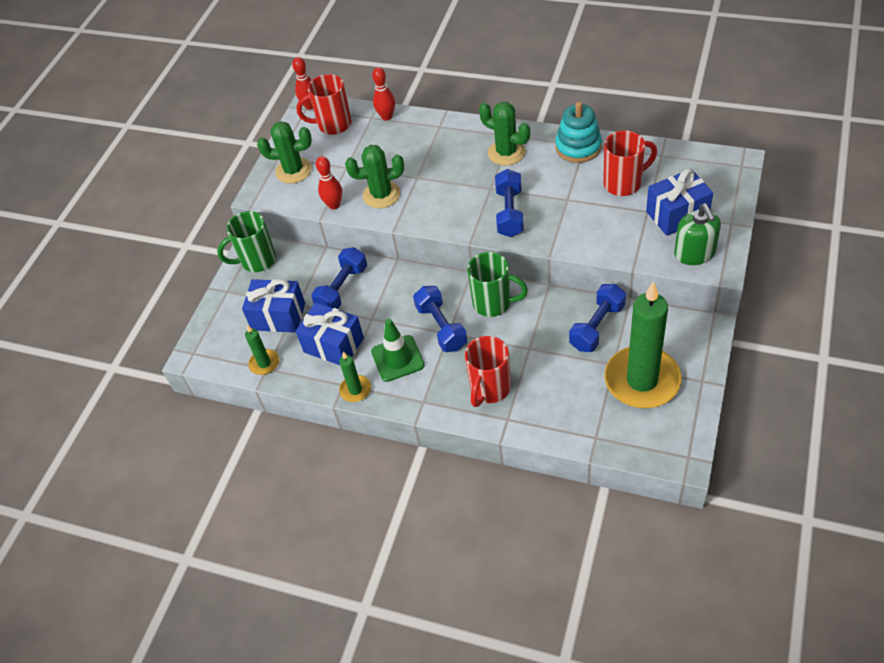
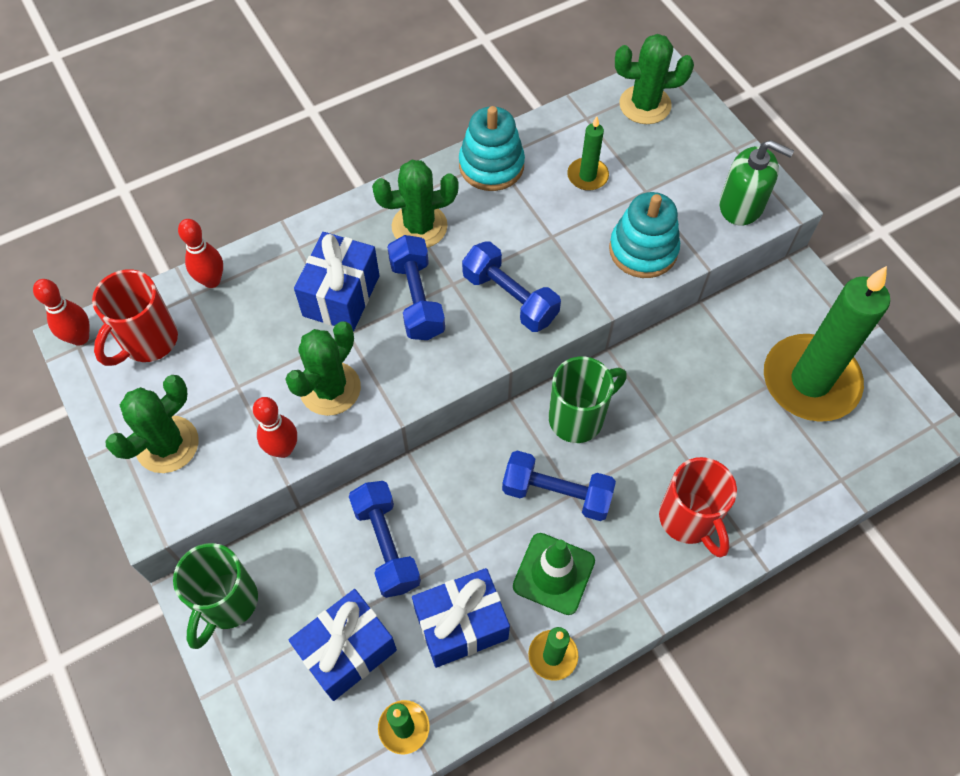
camera: 55 degrees left, 10 degrees up
(597, 326) = (707, 358): blue dumbbell -> blue dumbbell (417, 299)
(607, 237) = (643, 250): none -> turquoise stacking toy
(624, 183) = (587, 176): red mug -> green candle
(677, 215) = (678, 175): blue gift -> blue gift (341, 296)
(705, 169) = (645, 105): none -> green cactus

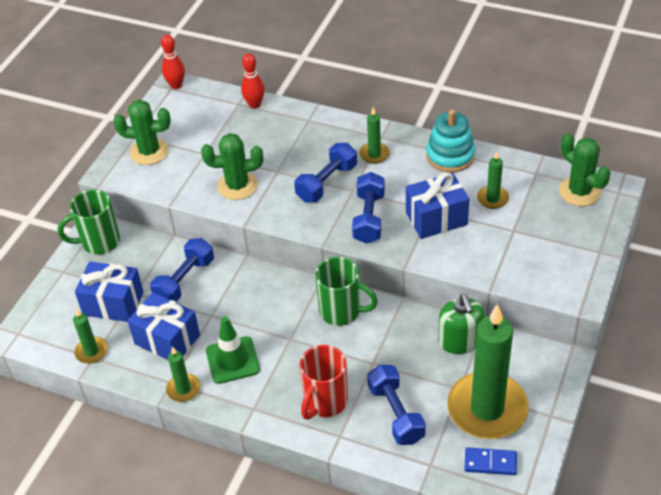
camera: 55 degrees right, 15 degrees down
(148, 341) = (197, 108): red mug -> none
(283, 449) = (186, 192): red bowling pin -> none
(341, 296) = (297, 154): blue gift -> blue gift (436, 218)
(419, 226) = (374, 154): green cactus -> green candle
(556, 493) = (283, 331): blue dumbbell -> blue dumbbell (396, 413)
(643, 250) = (468, 254): turquoise stacking toy -> none
(741, 205) = (557, 279): green soap dispenser -> green soap dispenser (460, 340)
(876, 426) = (490, 462): none -> blue domino

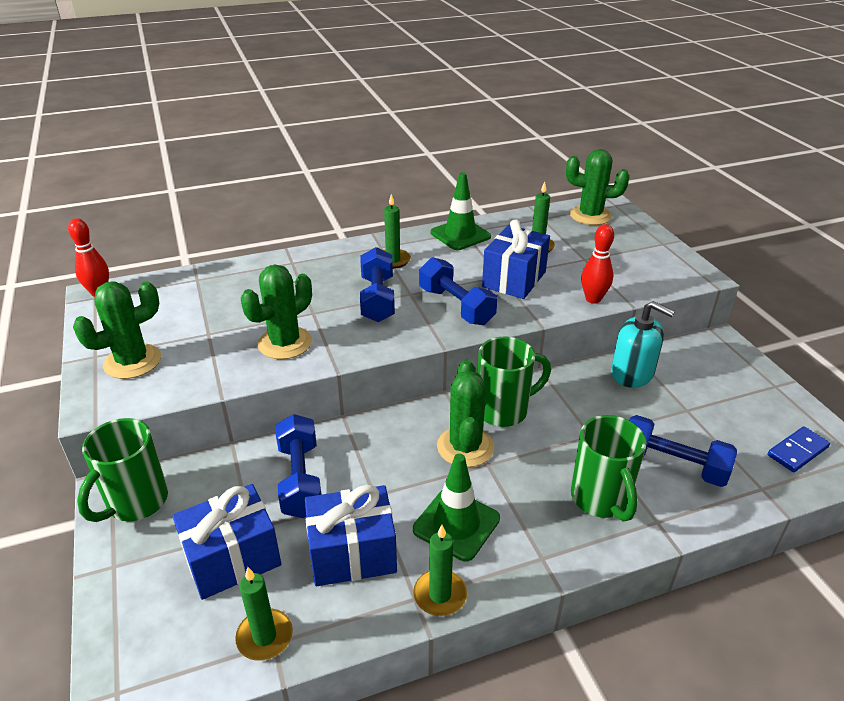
camera: 45 degrees left, 10 degrees down
(254, 104) = (217, 273): red bowling pin -> red bowling pin (593, 299)
(290, 320) = (465, 447): none -> green cactus
(325, 402) = (600, 499): red mug -> green mug
(450, 156) = (460, 235): turquoise stacking toy -> green traffic cone
(460, 340) = (632, 373): green soap dispenser -> turquoise soap dispenser
(487, 408) = (729, 411): green candle -> none

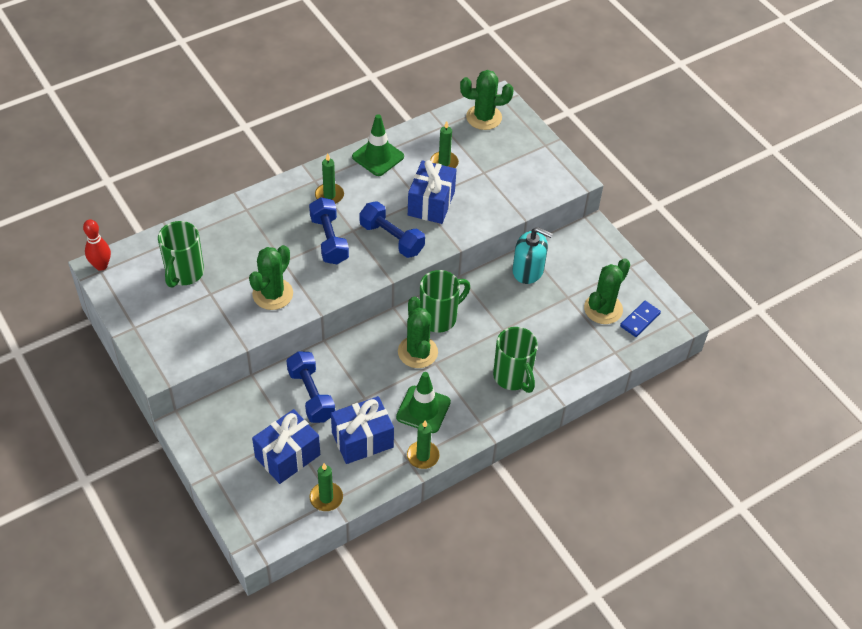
camera: 15 degrees left, 15 degrees up
(132, 361) = (166, 328): green cactus -> green cactus (603, 309)
(136, 502) = (206, 430): green mug -> green mug (184, 273)
(593, 299) = (494, 216): red bowling pin -> none
(672, 465) = (558, 344): blue dumbbell -> none

